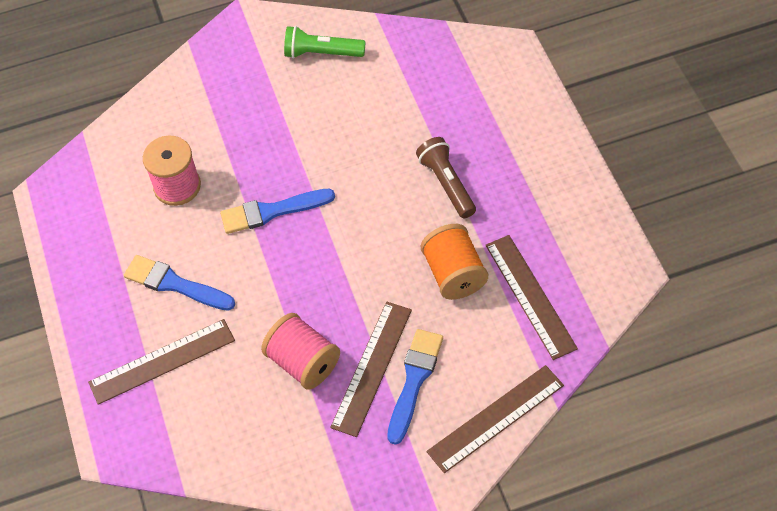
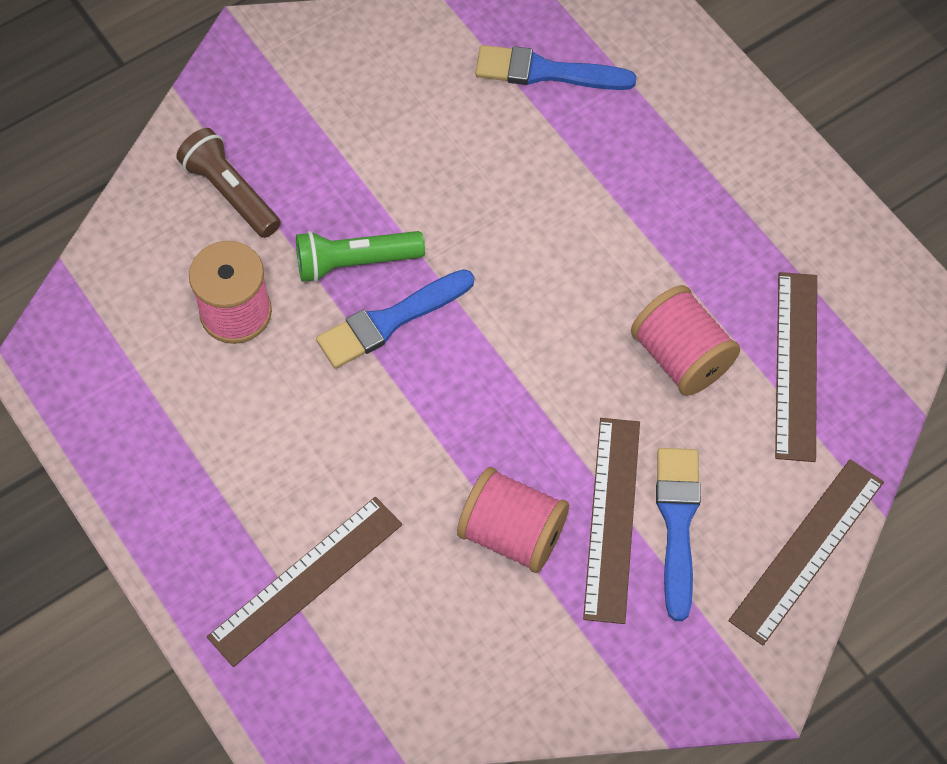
camera: 20 degrees left, 5 degrees up
(175, 284) = (285, 461): blue brush -> blue brush (547, 72)
(322, 53) = (381, 68): green flashlight -> green flashlight (355, 262)
(447, 184) = (627, 227): brown flashlight -> brown flashlight (230, 193)
(454, 274) = (681, 357): orange spool -> pink spool
(530, 296) = (796, 365): brown ruler -> brown ruler turned 45 degrees clockwise

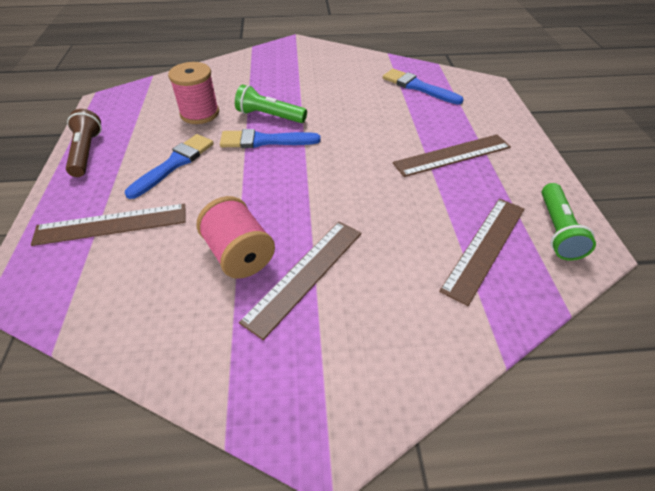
camera: 30 degrees right, 15 degrees down
(230, 193) = (240, 79): brown flashlight -> brown flashlight (86, 152)
(677, 524) = (345, 298): blue brush -> blue brush (174, 164)
(681, 357) = (410, 214): pink spool -> none
(807, 550) = (429, 360): brown ruler -> brown ruler (452, 155)
(868, 292) = (557, 230): none -> green flashlight

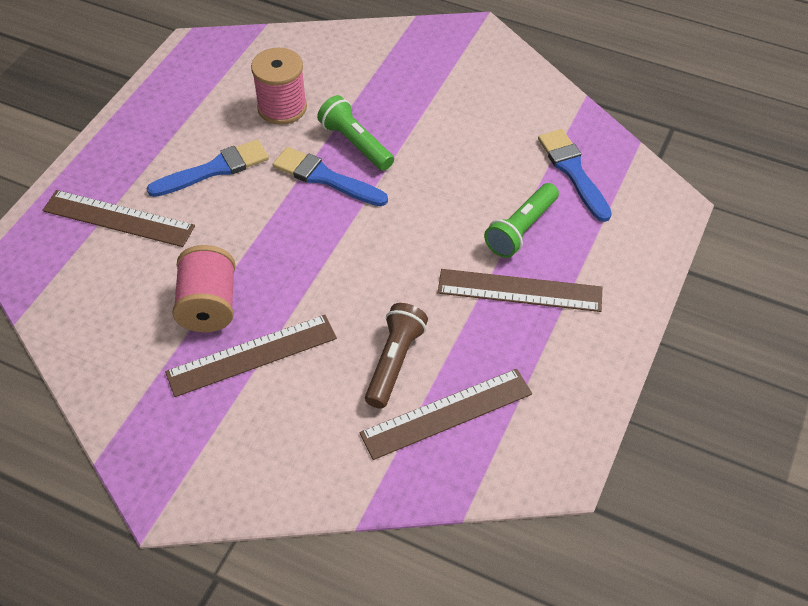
camera: 30 degrees right, 5 degrees up
(86, 152) = (140, 116): brown flashlight -> brown flashlight (394, 362)
(557, 230) = (543, 434): green flashlight -> green flashlight (521, 229)

